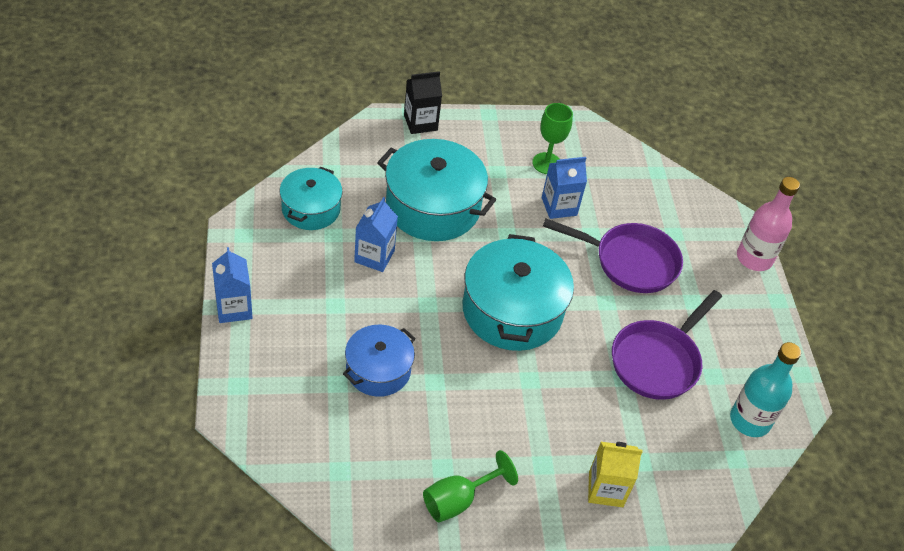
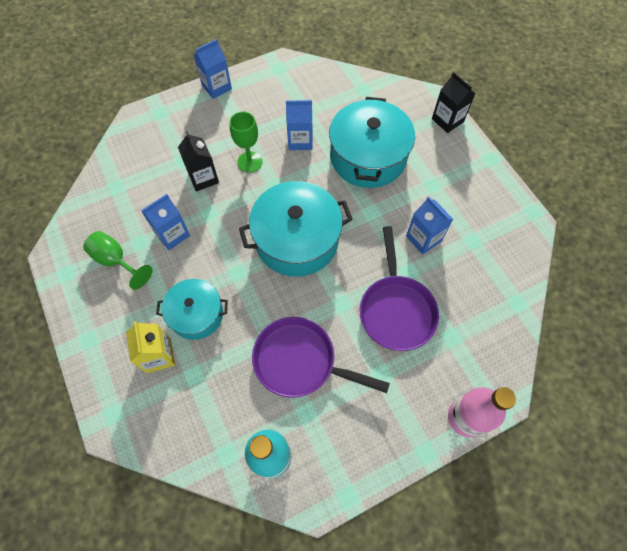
camera: 75 degrees right, 15 degrees up
(311, 209) = (321, 92): turquoise pot -> turquoise pot (196, 314)
(378, 370) = (203, 178): blue pot -> black carton
(447, 428) = (172, 234): none -> blue carton
(546, 163) = (465, 215): green goblet -> green goblet (250, 162)

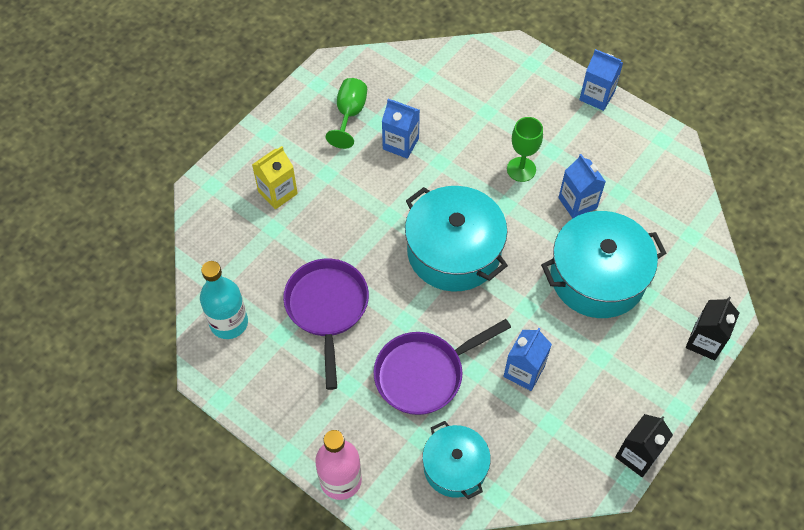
camera: 65 degrees right, 5 degrees down
(196, 314) = (330, 203): turquoise pot -> turquoise pot (455, 467)
(203, 178) = (477, 138): black carton -> black carton (637, 455)

